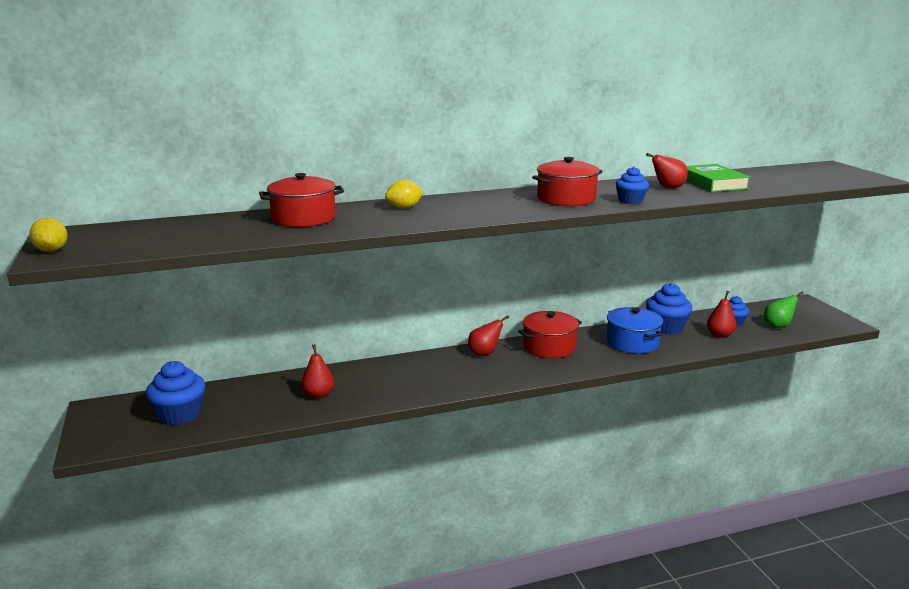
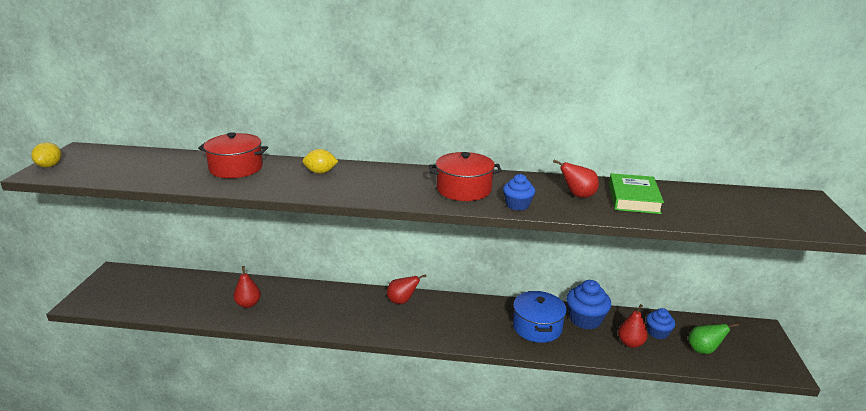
camera: 25 degrees right, 5 degrees up
(179, 415) = (151, 293): blue cupcake -> none
(549, 347) = (460, 310): red pot -> none

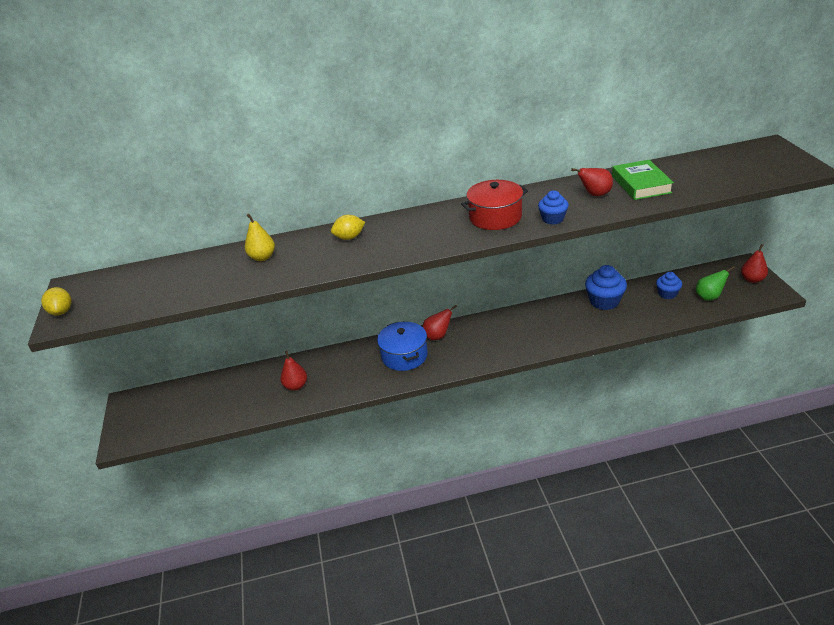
camera: 15 degrees left, 10 degrees up
(236, 168) = (262, 257): red pot -> yellow pear
(537, 327) = (569, 321): blue pot -> blue pot (404, 356)
(630, 343) = (651, 310): red pear -> red pear (752, 279)

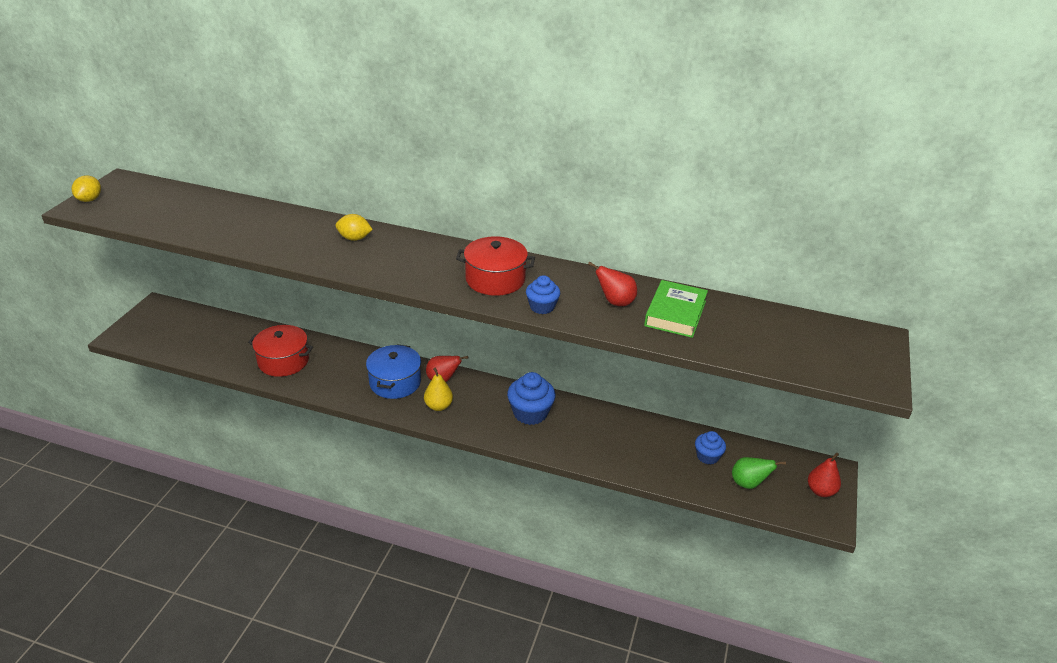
camera: 25 degrees right, 0 degrees up
(262, 257) = (270, 223): yellow pear -> yellow pear (438, 406)
(296, 386) = (283, 361): red pear -> red pot
(604, 301) = (633, 429): blue cupcake -> blue cupcake (530, 413)

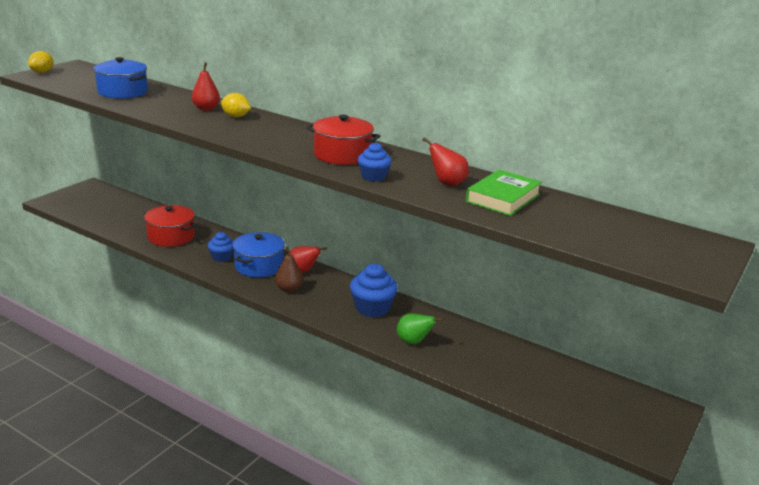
camera: 15 degrees right, 10 degrees down
(206, 218) = (123, 92): none -> blue pot
(438, 406) = (289, 289): yellow pear -> brown pear
(707, 456) = (536, 372): blue cupcake -> blue cupcake (221, 257)
(748, 483) = (571, 402): green pear -> green pear (413, 342)
(820, 491) = (651, 423): red pear -> red pear (206, 108)

